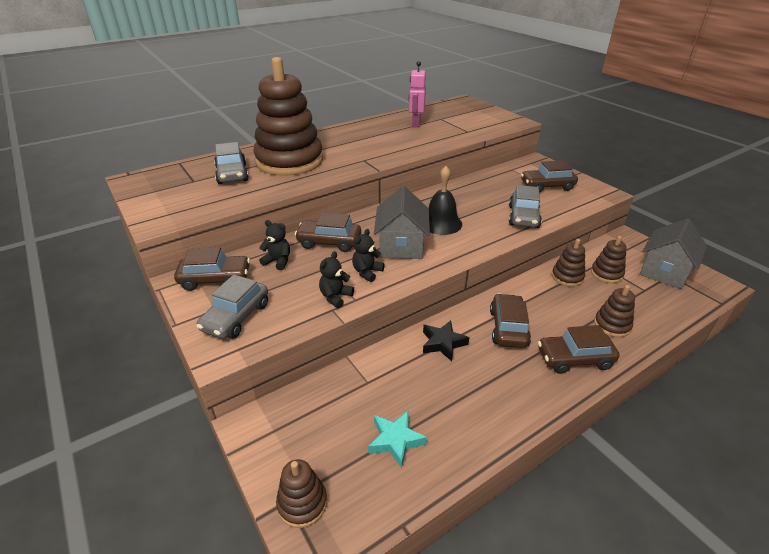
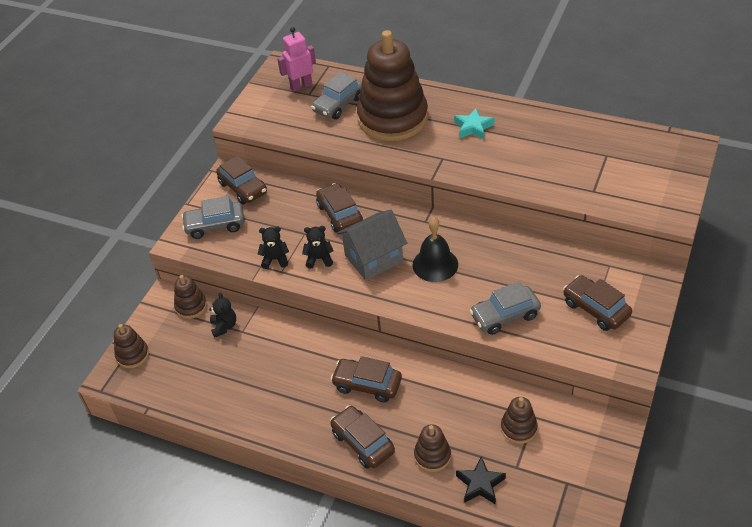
camera: 60 degrees right, 10 degrees up
(278, 261) = (290, 204): black teddy bear -> black teddy bear (224, 326)
(395, 440) = (204, 373): turquoise star -> turquoise star (473, 127)
(415, 124) = (568, 145): pink robot -> pink robot (301, 86)
(443, 343) = (315, 352): black star -> black star (480, 484)
(508, 328) = (367, 385): brown car -> brown car turned 135 degrees counterclockwise
(567, 277) = (483, 399): brown stacking toy -> brown stacking toy (191, 306)
(664, 271) = (569, 476): grey house -> none

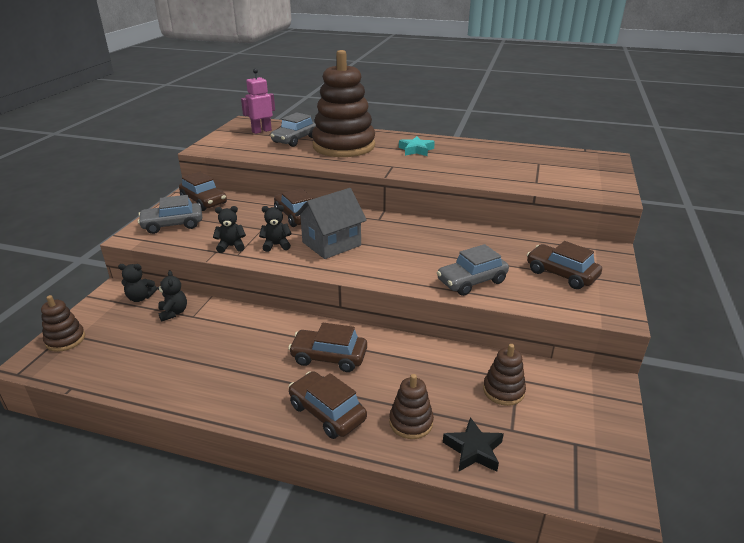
camera: 10 degrees left, 15 degrees down
(191, 306) = (140, 298): brown stacking toy -> black teddy bear
(435, 264) = (393, 246): black bell -> none

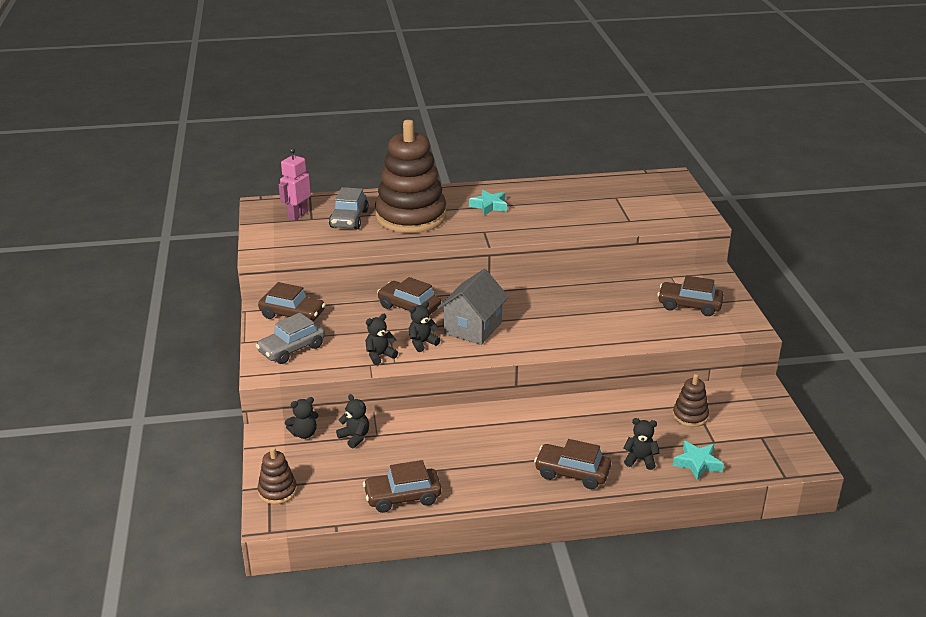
camera: 25 degrees left, 0 degrees up
(329, 357) = (535, 432): brown car -> brown car (402, 497)
(411, 422) = (640, 460): brown stacking toy -> black teddy bear
(471, 281) = (624, 331): grey car -> none
(473, 450) = (697, 463): black star -> turquoise star

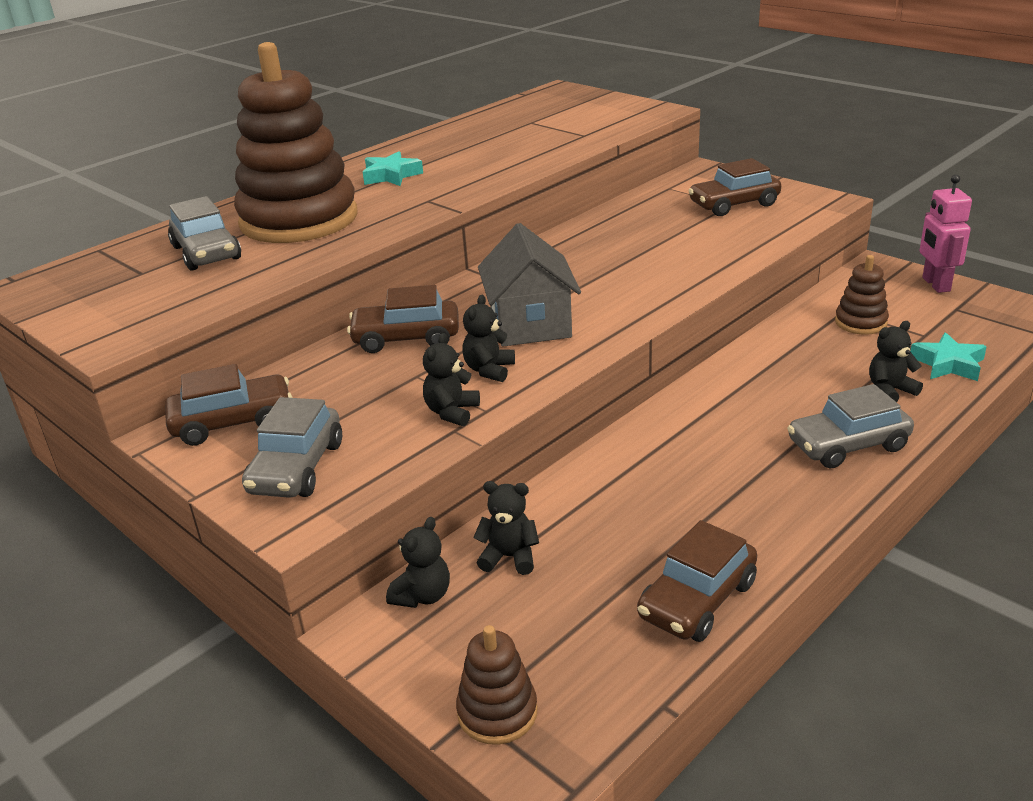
camera: 35 degrees left, 0 degrees up
(297, 215) = (110, 276): pink robot -> pink robot (935, 284)
(572, 473) = (847, 445): brown car -> grey car

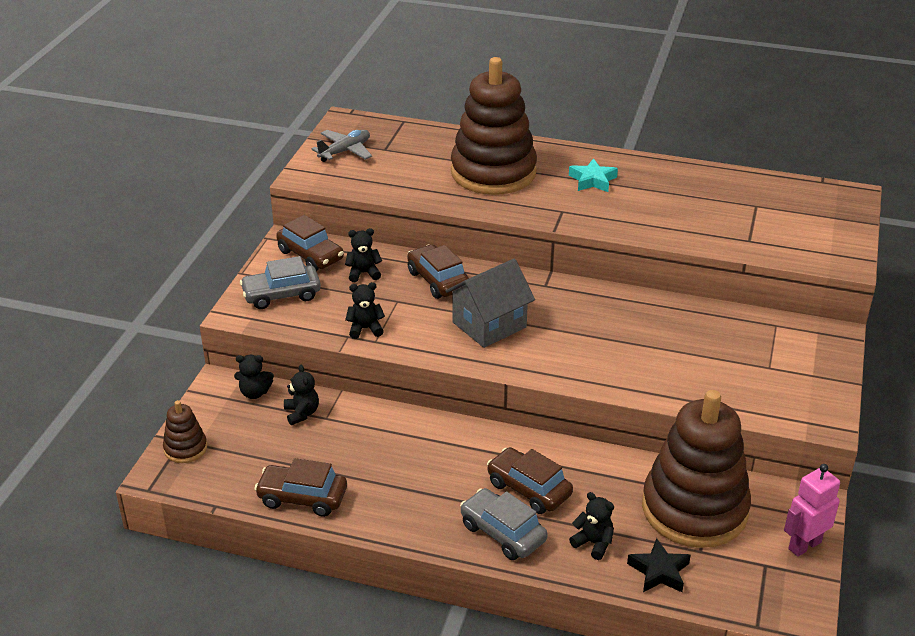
camera: 60 degrees right, 5 degrees up
(100, 300) = (345, 151): none -> grey plane
(206, 253) = (424, 159): grey car -> none
(489, 370) = (421, 327): black teddy bear -> black teddy bear (363, 273)
(734, 204) = (770, 369): brown car -> brown car (529, 489)
(860, 322) = (694, 509): brown stacking toy -> brown stacking toy, size x2.33
(948, 364) = (659, 571): turquoise star -> black star

